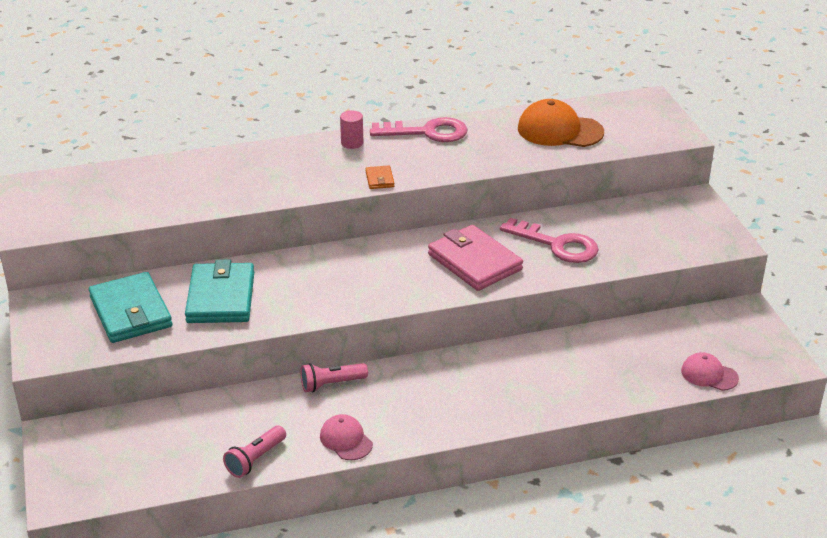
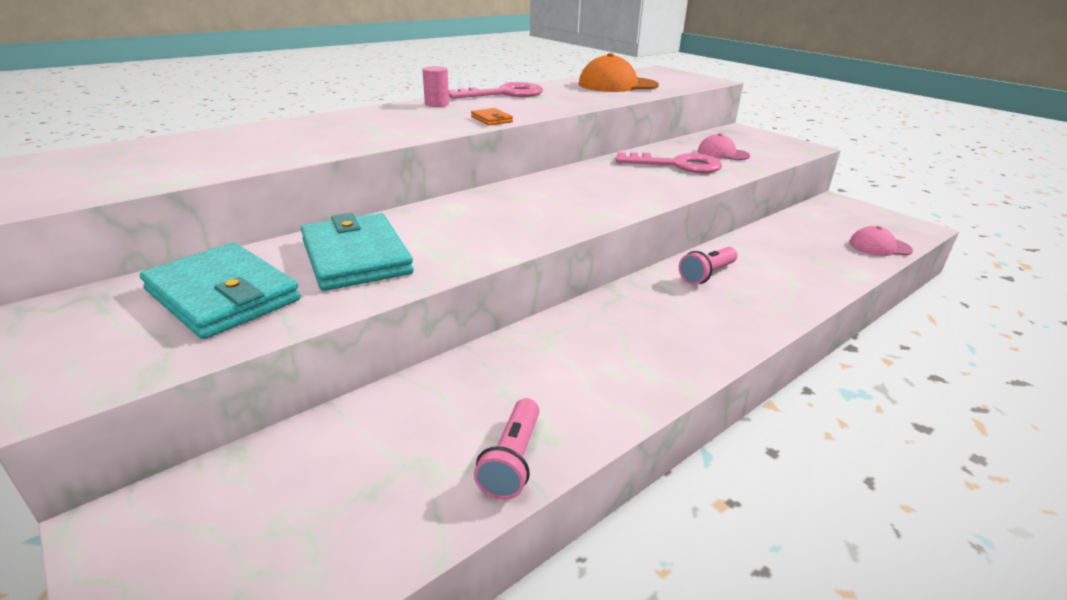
camera: 25 degrees left, 5 degrees down
(331, 384) = (540, 336): pink flashlight -> pink flashlight (707, 274)
(346, 440) = (616, 395): pink cap -> pink cap (722, 153)
(475, 262) = (620, 185): pink wallet -> none

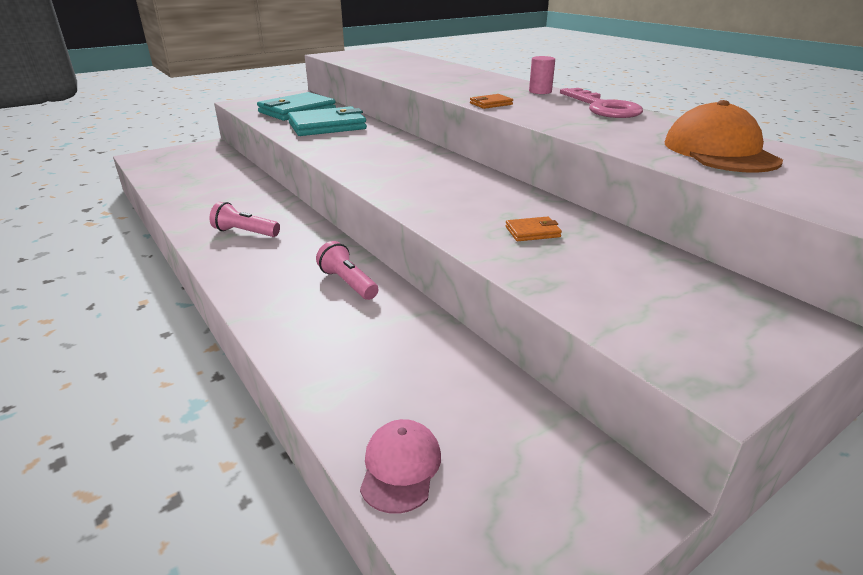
camera: 95 degrees right, 0 degrees up
(512, 460) = (179, 198): pink flashlight -> pink flashlight (245, 232)
(677, 165) = (532, 232): pink key -> orange wallet
(722, 153) = (607, 273): pink cap -> none

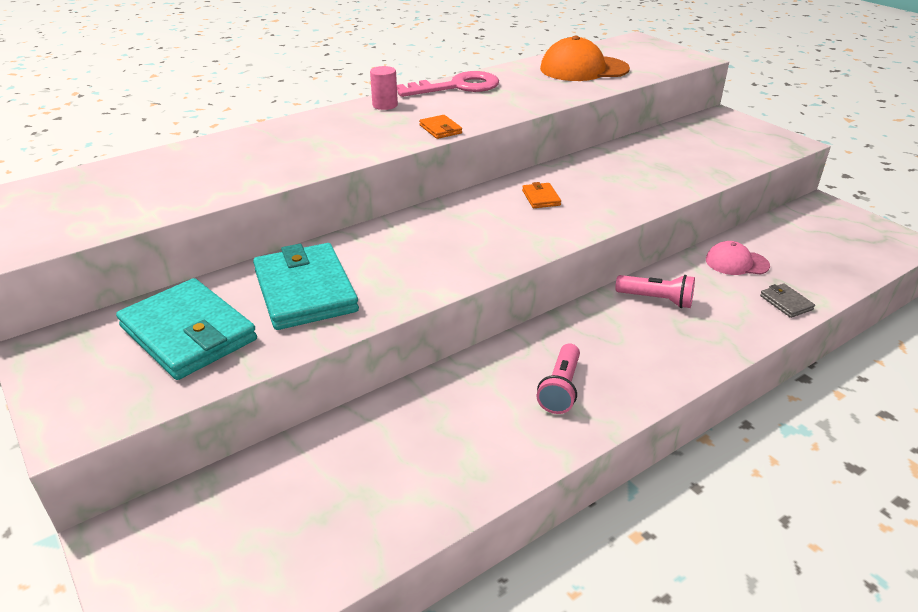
camera: 90 degrees left, 5 degrees up
(320, 369) = (786, 303): none -> grey wallet
(348, 283) = (656, 300): pink flashlight -> pink flashlight turned 120 degrees counterclockwise
(400, 467) = (852, 266): pink cap -> pink cap (736, 263)
(532, 232) = (640, 170): orange wallet -> orange wallet (541, 198)

